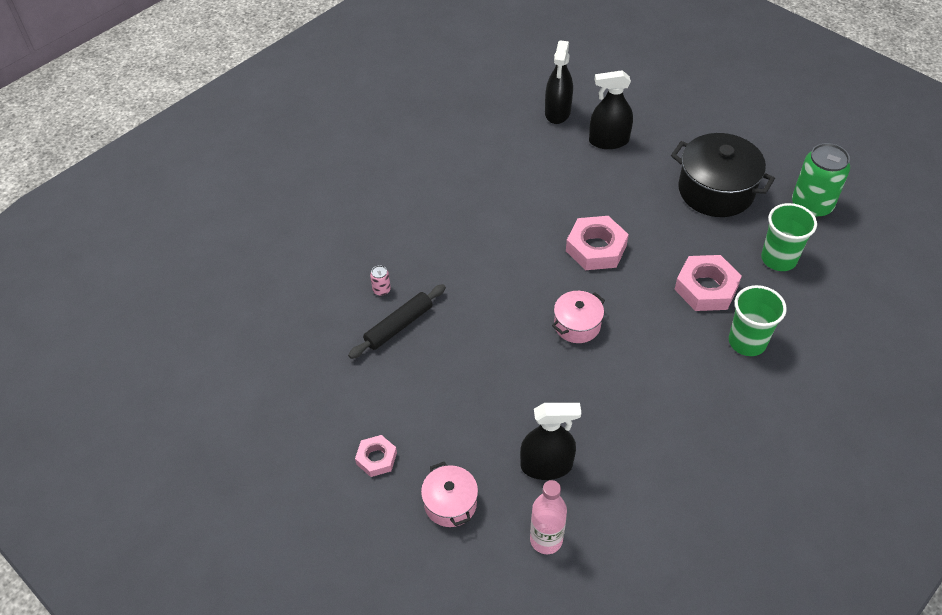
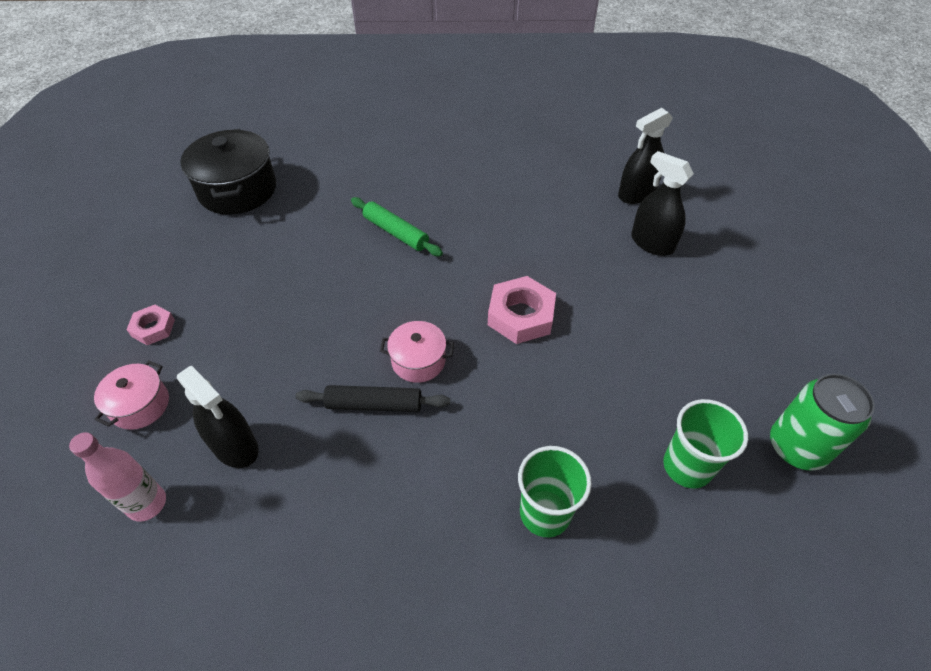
camera: 45 degrees right, 0 degrees up
(381, 290) = (327, 222): pink can -> none
(399, 326) = (300, 254): black rolling pin -> black rolling pin (374, 404)
(442, 258) = (396, 232): none -> green rolling pin
(706, 288) = (573, 429): pink nut -> none
(716, 190) = (702, 354): black pot -> black pot (238, 190)

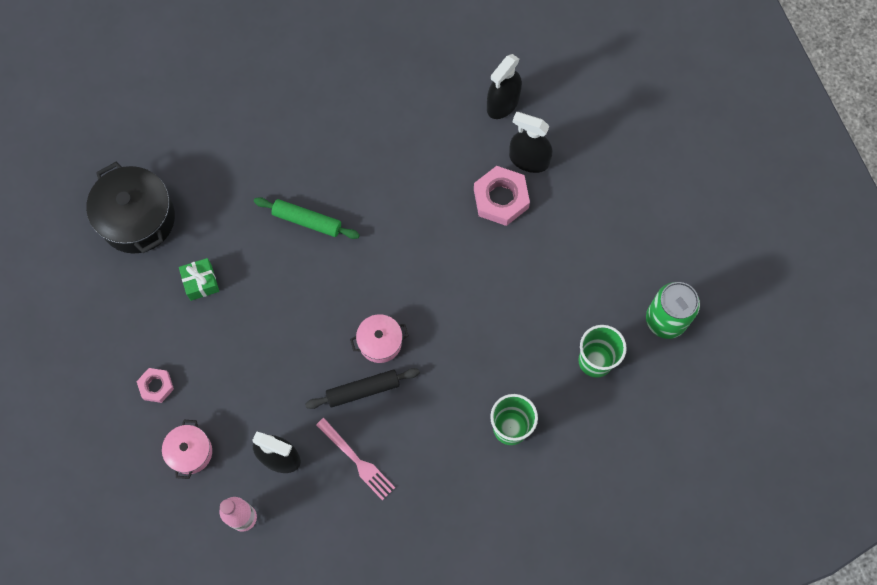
camera: 20 degrees left, 20 degrees up
(261, 252) = (201, 282): none -> green gift
(326, 484) = (357, 461): none -> pink fork
(521, 315) = (443, 273): pink nut -> pink nut (501, 198)

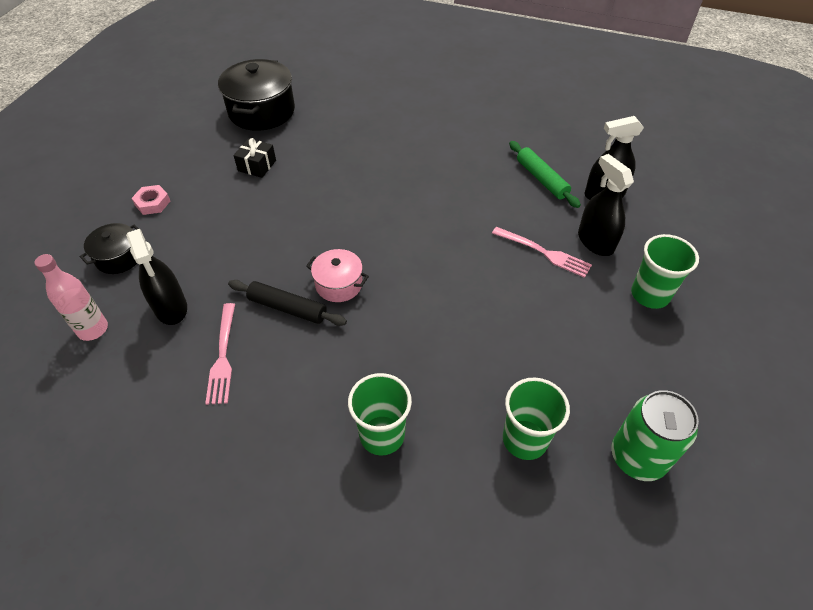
camera: 40 degrees right, 20 degrees down
(190, 452) = (119, 257): pink pot -> black pot
(201, 282) = (257, 165): green gift -> black gift
(307, 221) = (371, 176): green rolling pin -> green rolling pin (541, 179)
(501, 198) = (544, 253): pink nut -> pink fork
(596, 183) = (650, 294): none -> green cup

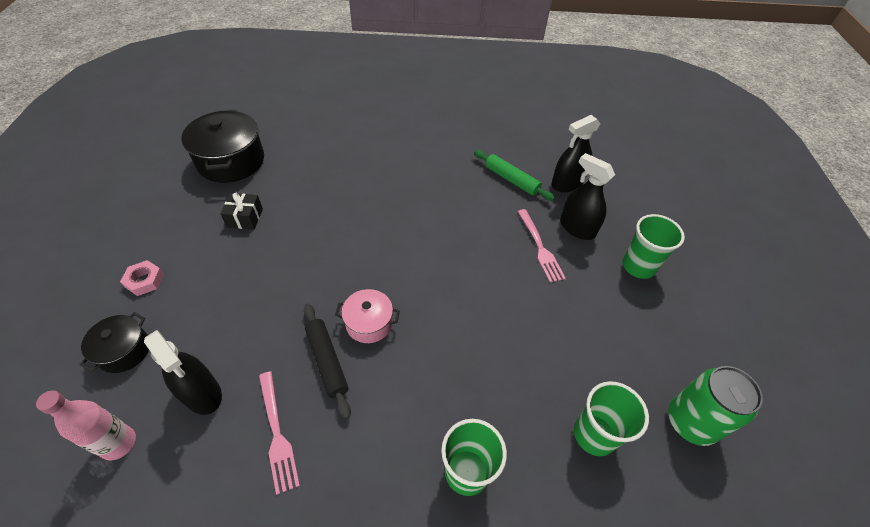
camera: 20 degrees left, 0 degrees up
(287, 308) = (327, 361): black rolling pin -> black rolling pin turned 60 degrees clockwise
(544, 253) = (540, 248): pink fork -> pink fork turned 60 degrees clockwise

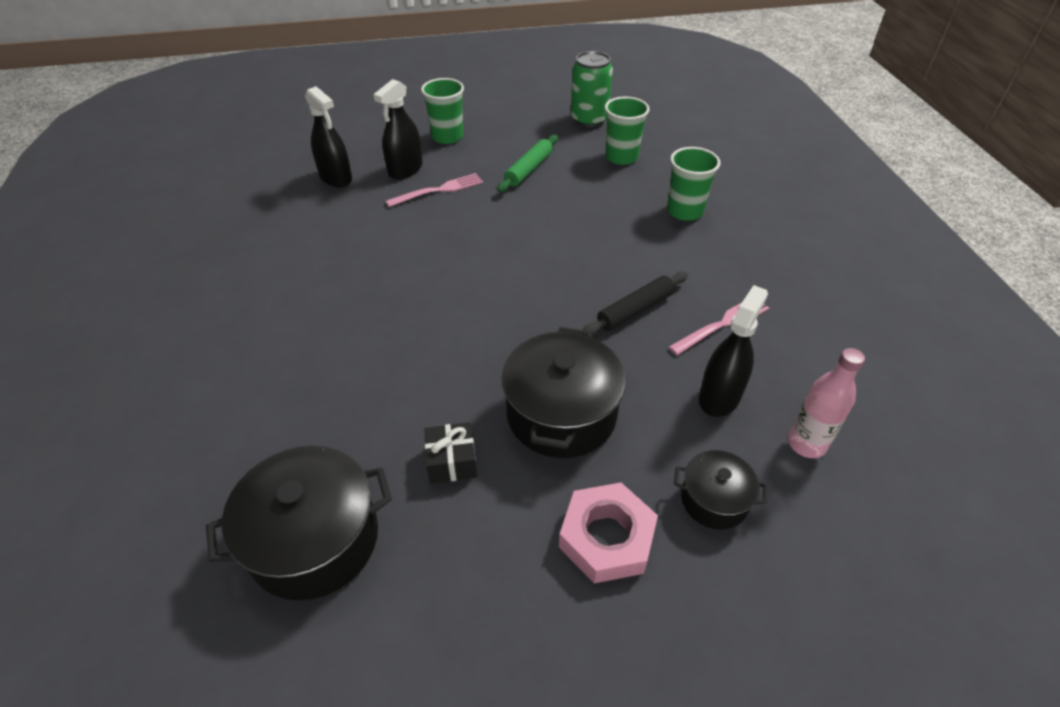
camera: 100 degrees left, 5 degrees down
(144, 280) = (607, 538): pink nut -> pink nut, size x1.72
(247, 280) = (561, 414): none -> black pot
(369, 323) = (578, 290): pink pot -> none
(511, 180) = (333, 216): green rolling pin -> green rolling pin (528, 169)

